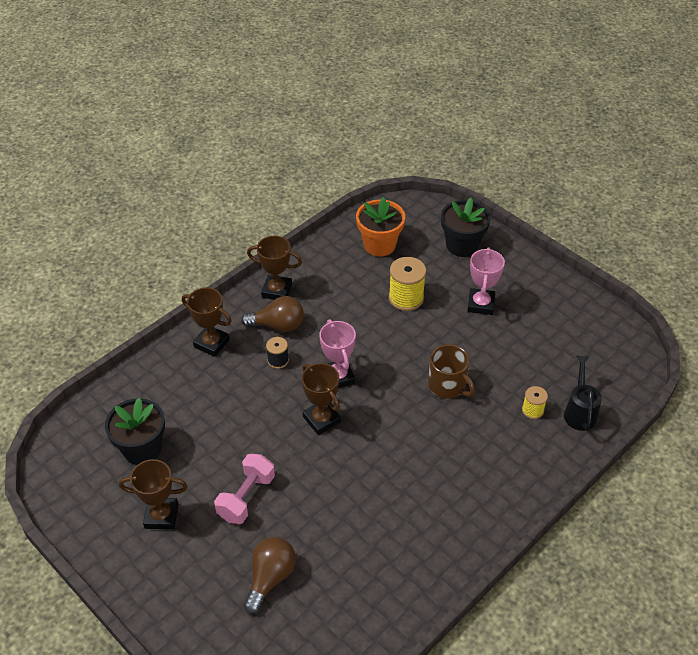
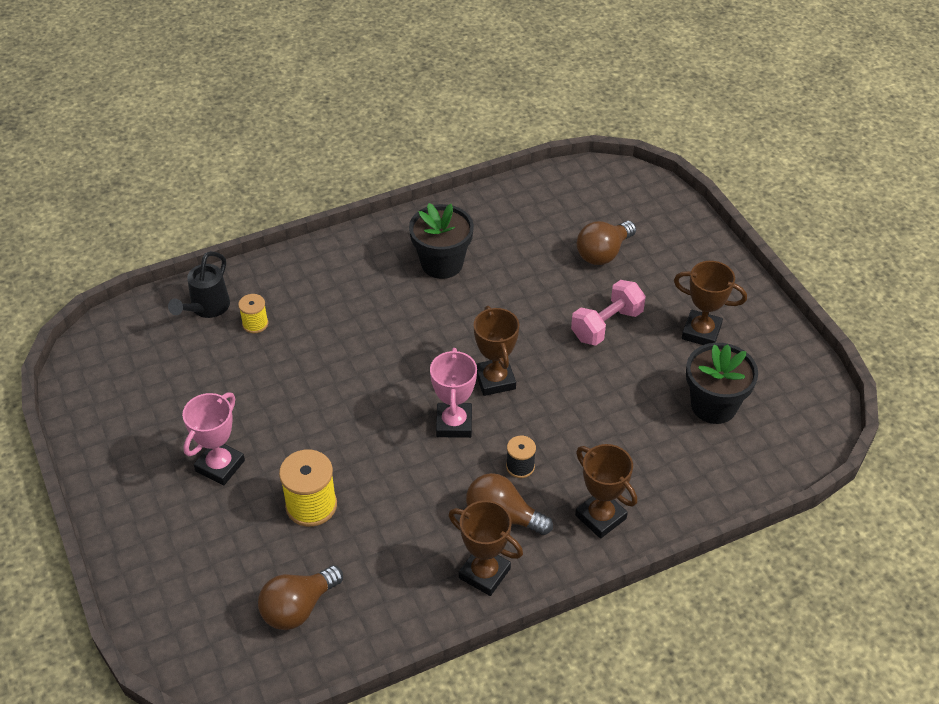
camera: 160 degrees left, 0 degrees up
(379, 245) = (298, 608): orange flower pot -> brown light bulb
(448, 385) = (330, 376): brown mug -> none
(462, 245) = (179, 567): black flower pot -> black flower pot (442, 263)

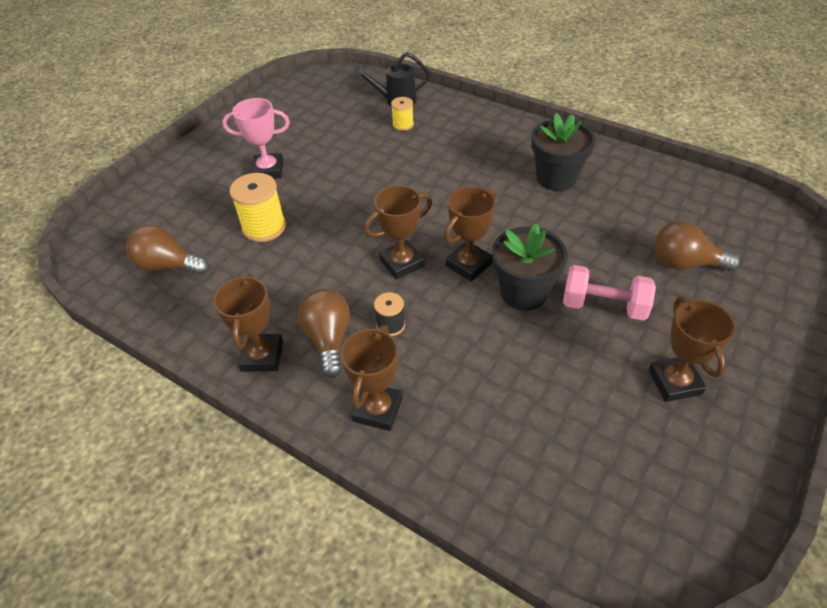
camera: 60 degrees right, 0 degrees up
(454, 423) = (402, 263): pink trophy -> brown trophy
(713, 405) = (591, 439): black flower pot -> black flower pot (523, 292)

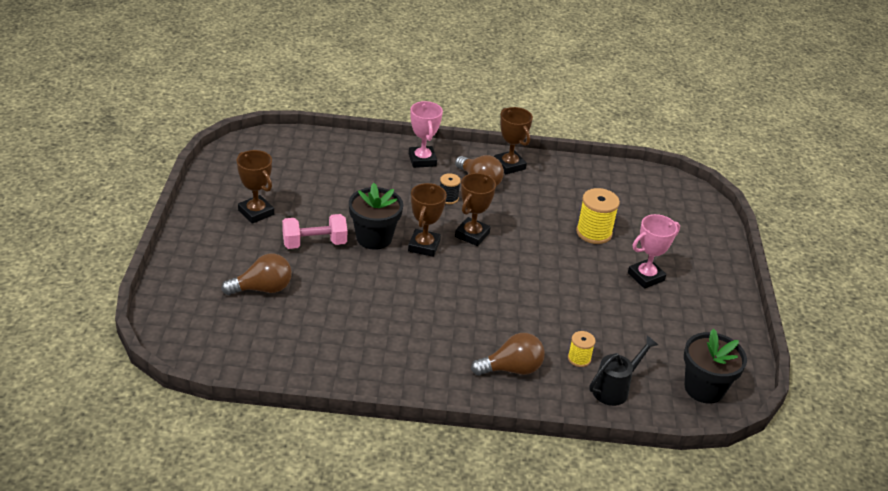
camera: 145 degrees right, 10 degrees down
(168, 265) = (625, 193): brown light bulb -> brown light bulb (511, 369)
(377, 409) = (422, 160): brown trophy -> pink trophy
(556, 178) = (396, 338): black flower pot -> black flower pot (704, 388)

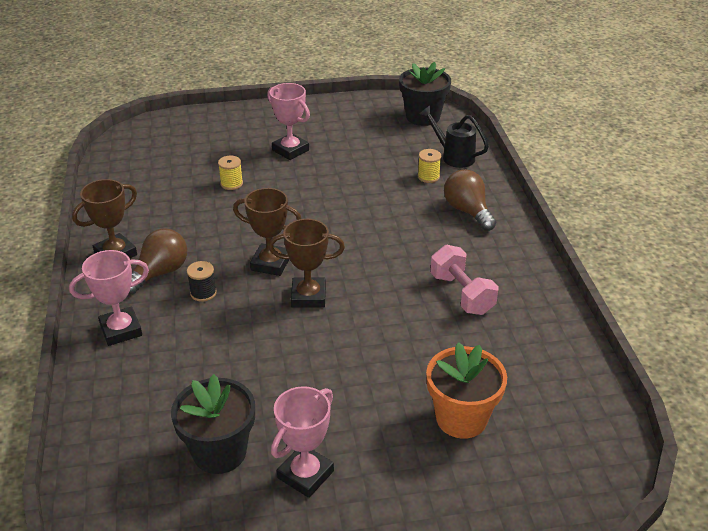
camera: 100 degrees left, 0 degrees up
(256, 212) = (305, 474): brown trophy -> pink trophy
(262, 289) = (461, 418): brown light bulb -> orange flower pot
(314, 243) = (347, 392): pink dumbbell -> pink dumbbell (461, 294)
(374, 238) = (311, 340): black flower pot -> black flower pot (219, 452)
(594, 233) = (231, 184): yellow spool -> yellow spool, size x0.57

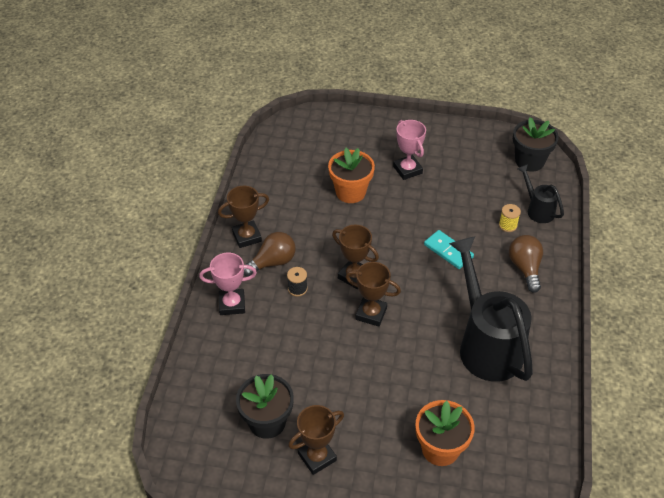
camera: 20 degrees right, 10 degrees up
(231, 184) = (350, 192): yellow spool -> orange flower pot
(305, 474) = (317, 457): pink trophy -> brown trophy
(373, 214) = (448, 251): none -> turquoise domino
(461, 294) = (486, 344): pink dumbbell -> black watering can

